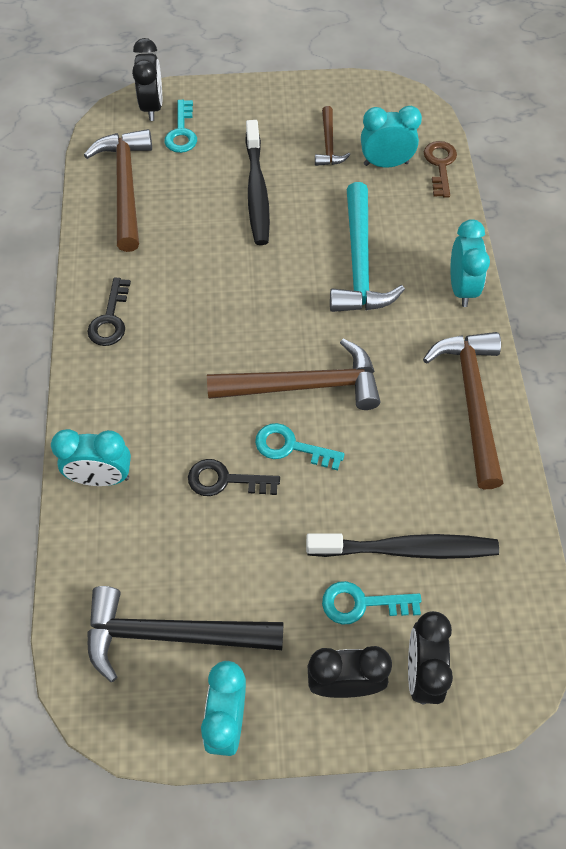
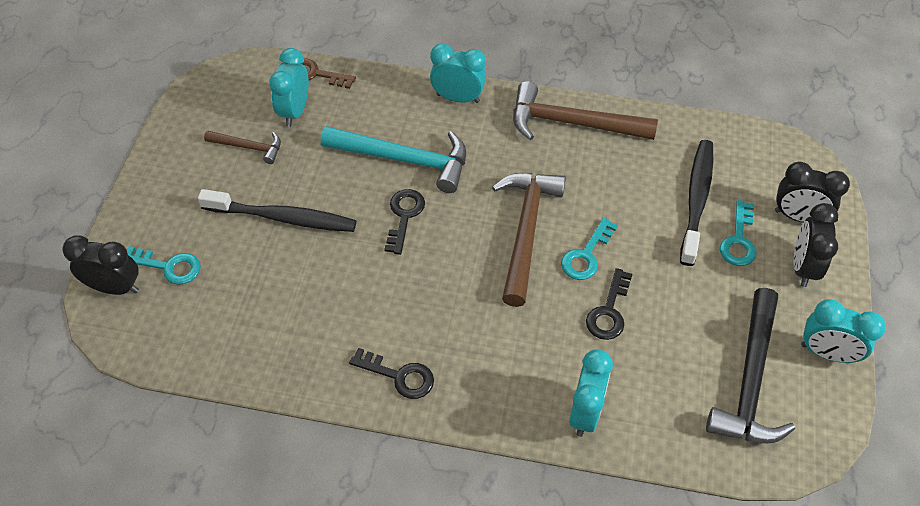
camera: 75 degrees left, 5 degrees down
(126, 187) = (223, 333): brown hammer -> none
(289, 280) = (404, 216): none -> black key

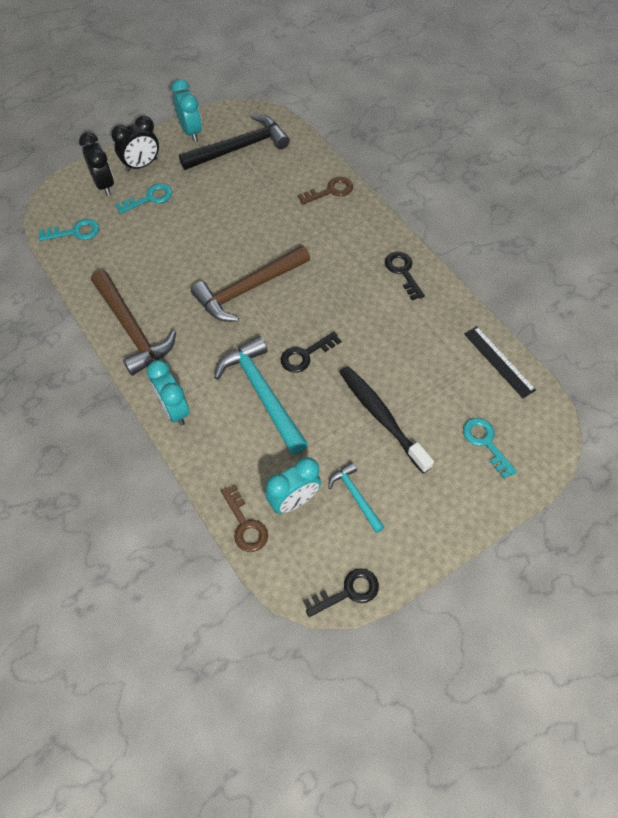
camera: 135 degrees left, 5 degrees up
(115, 287) = (532, 456): black clock -> none
(212, 355) = (499, 361): none -> black ruler
(249, 147) = (355, 496): brown hammer -> turquoise hammer
(585, 412) = (330, 191): turquoise clock -> brown key
(586, 255) = (234, 252): turquoise key -> turquoise key (75, 232)
(609, 311) = (260, 219): black key -> black key (348, 592)
(696, 200) = (137, 231): black toothbrush -> none

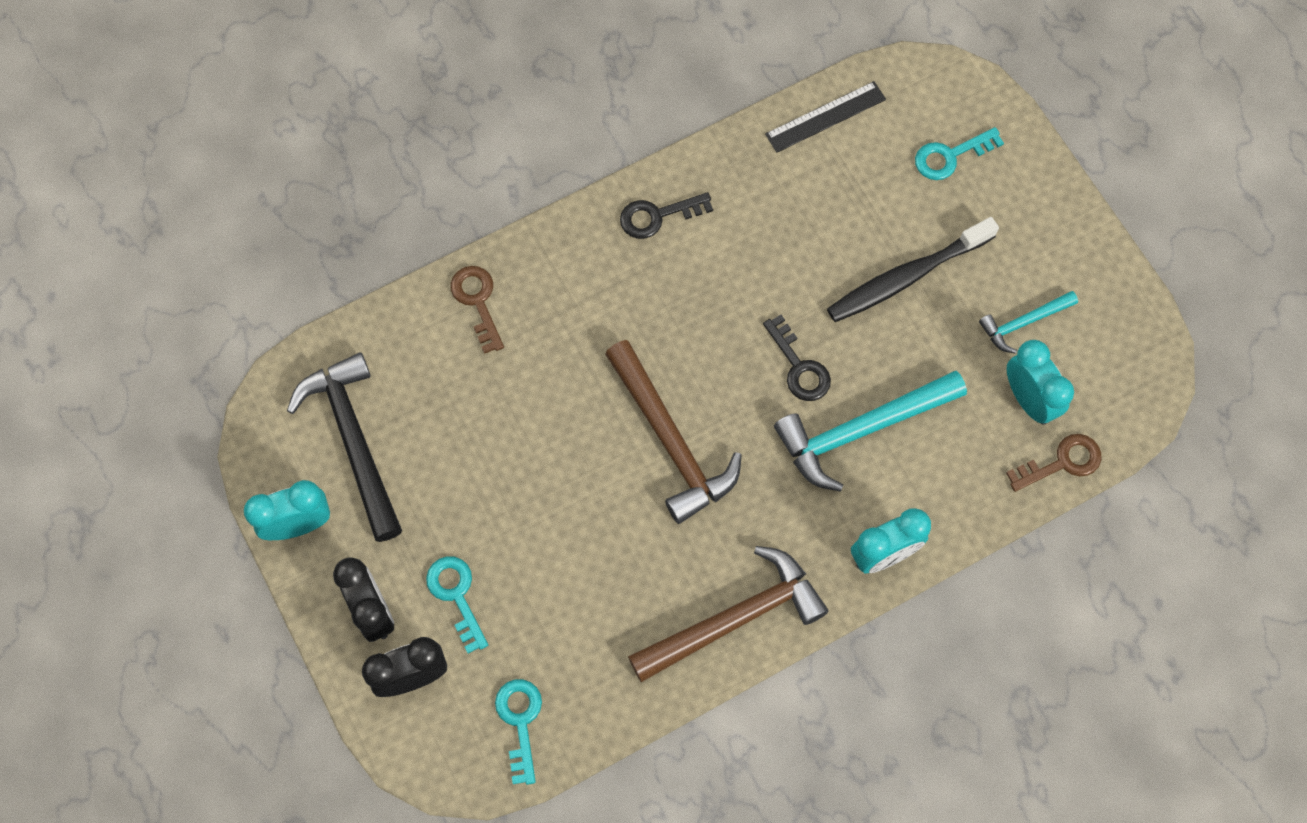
camera: 85 degrees left, 10 degrees up
(348, 592) = (1151, 345): black key -> none

